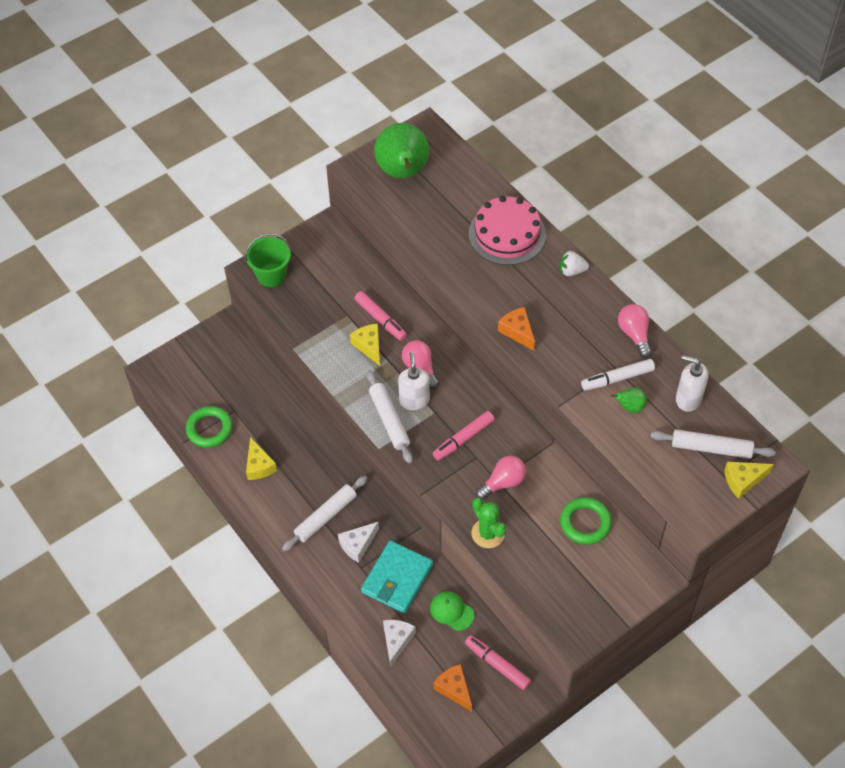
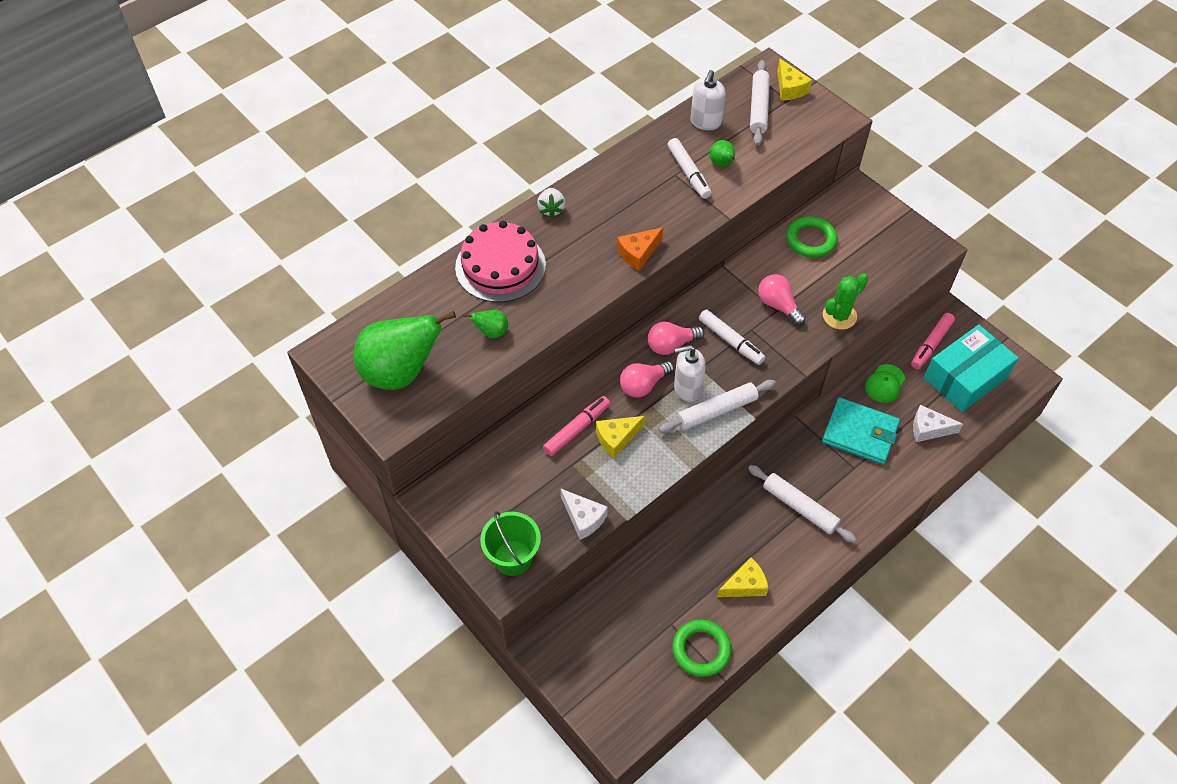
camera: 95 degrees left, 0 degrees up
(357, 545) = (828, 473): white cheese -> white cheese (583, 518)
(437, 228) = (491, 332): none -> green pear
(454, 689) = (965, 378): orange cheese -> turquoise box
(463, 439) = (731, 341): pink marker -> white marker
(634, 334) = (632, 159): pink light bulb -> pink light bulb (671, 345)

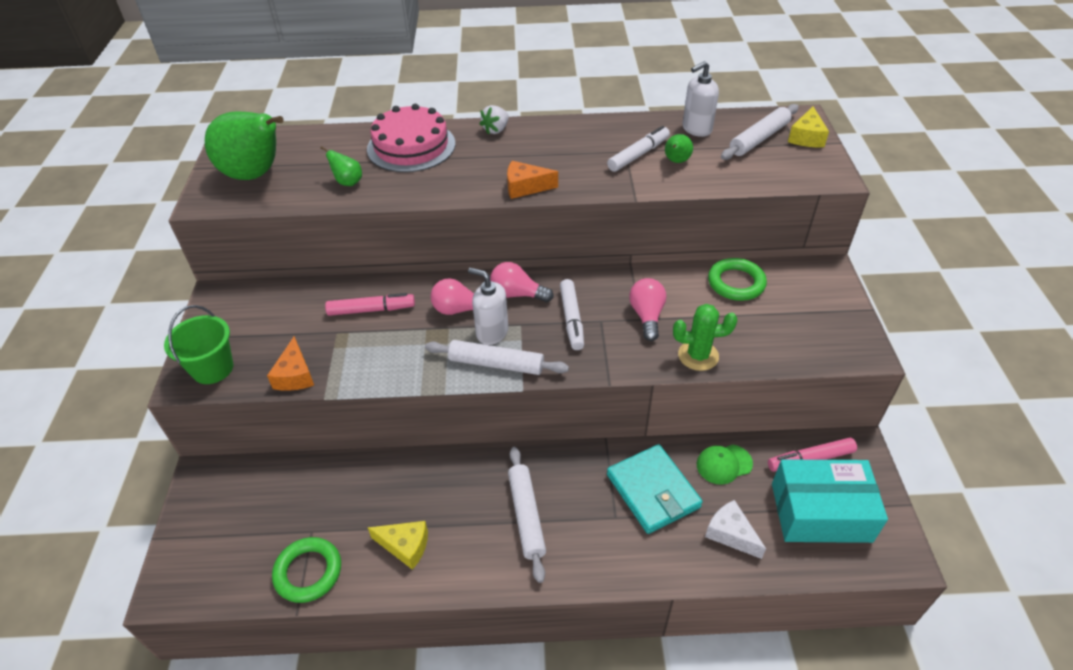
camera: 40 degrees right, 10 degrees down
(583, 518) = (295, 375): white cheese -> orange cheese
(616, 438) = (392, 334): yellow cheese -> none
(688, 173) = (638, 155): white marker -> white marker turned 150 degrees counterclockwise

